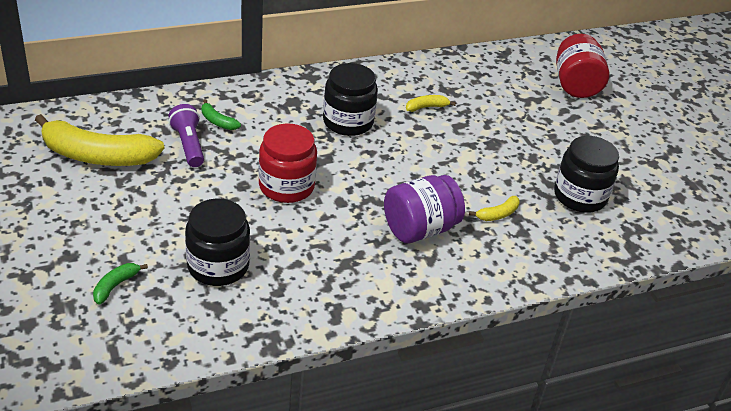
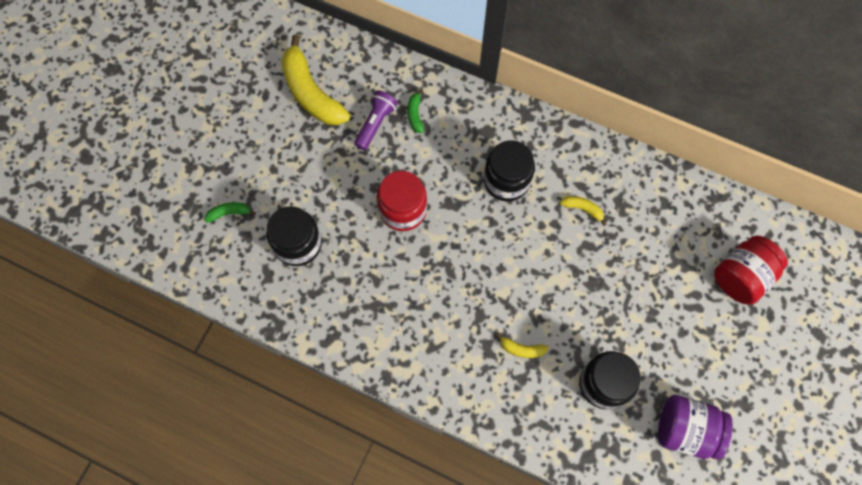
camera: 50 degrees right, 30 degrees up
(420, 229) = (452, 317): purple jar -> purple jar (685, 429)

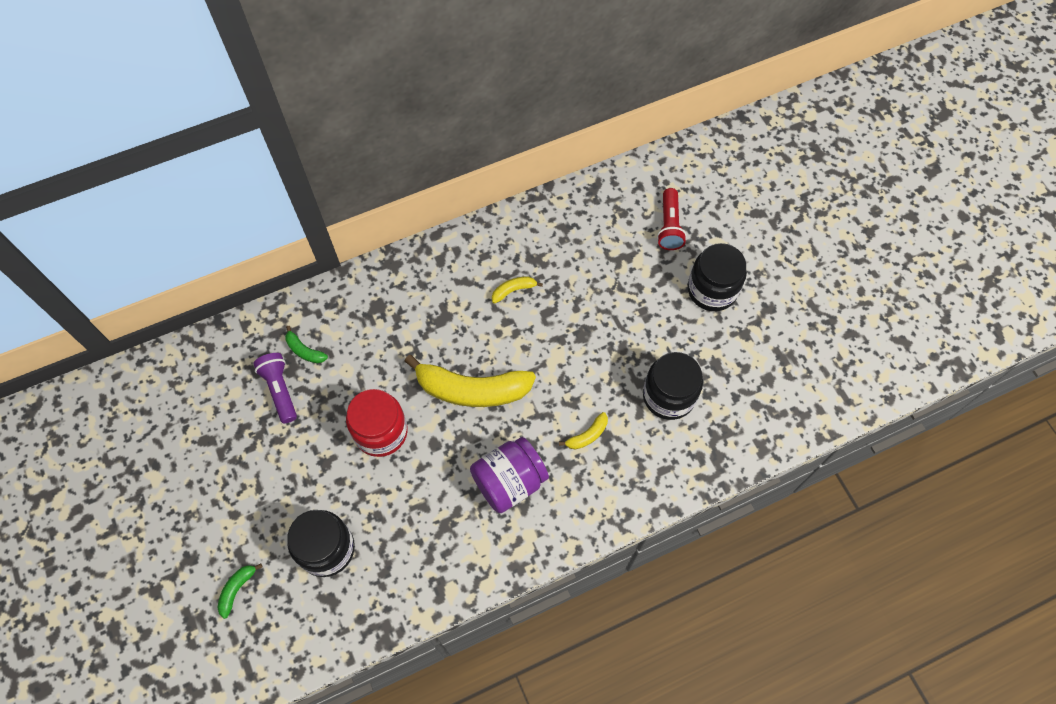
camera: 50 degrees left, 5 degrees down
(311, 93) = (194, 421): yellow banana -> yellow banana (472, 389)
(506, 181) = (434, 327): black jar -> black jar (712, 290)
(685, 429) = (753, 367): purple jar -> purple jar (509, 482)
(740, 276) = (669, 226): red jar -> red flashlight

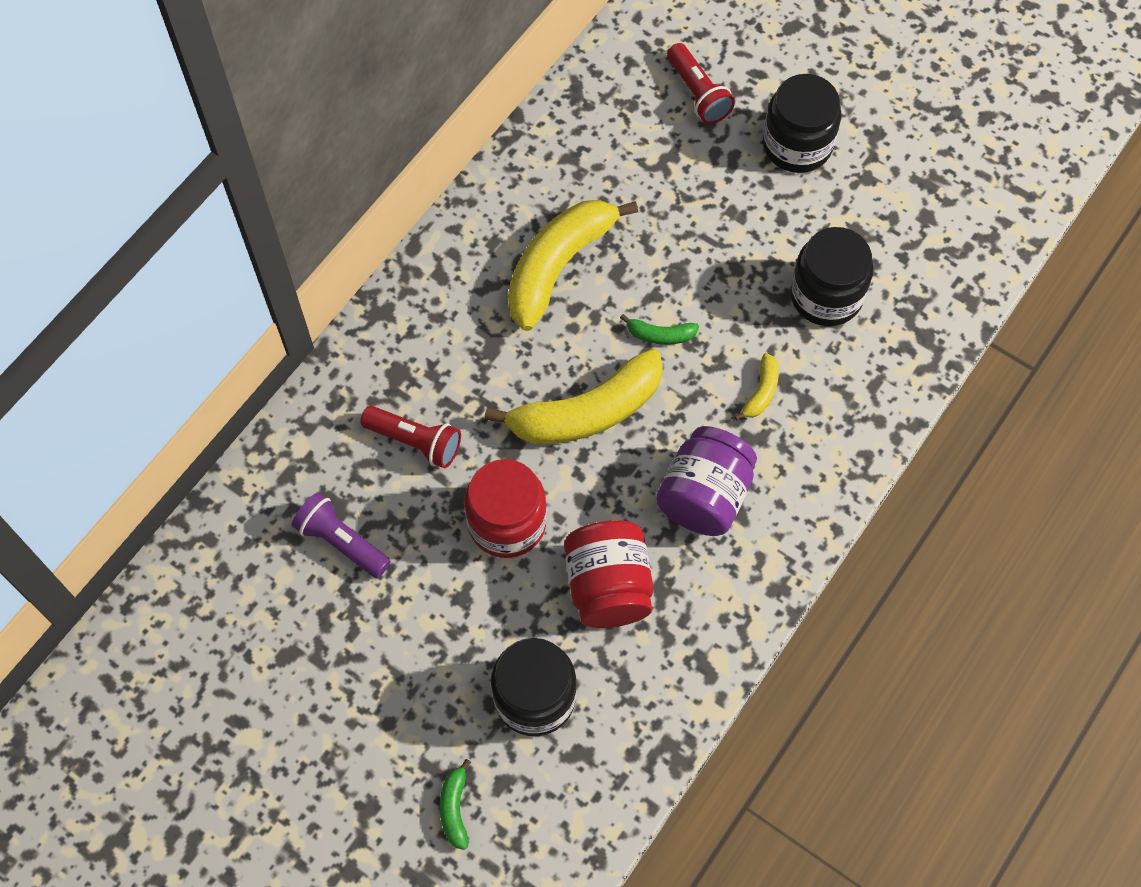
camera: 30 degrees left, 0 degrees up
(304, 350) = (340, 477): green banana -> green banana (660, 335)
(360, 352) = (415, 441): none -> red flashlight
(414, 505) = (608, 586): none -> red jar
(513, 290) = (558, 266): yellow banana -> yellow banana, size x2.32

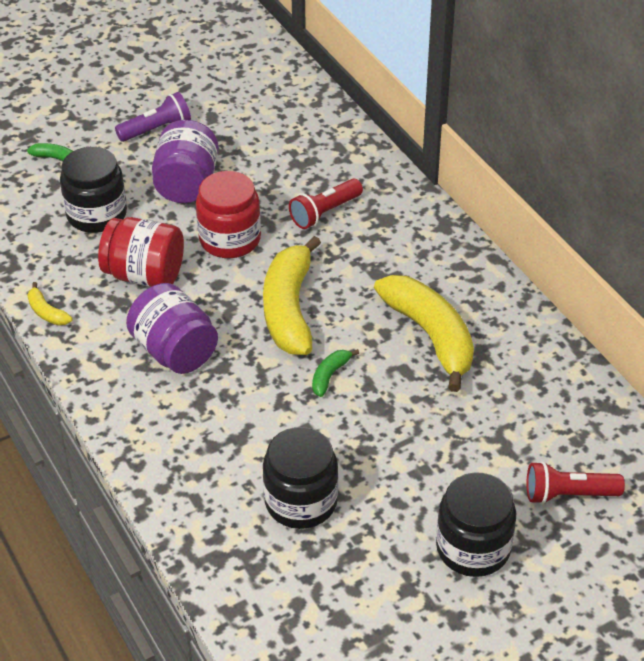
camera: 115 degrees right, 20 degrees down
(342, 542) = (272, 158): purple flashlight -> purple flashlight (156, 129)
(433, 619) = (187, 184): none -> purple jar
(761, 392) = (238, 420): yellow banana -> yellow banana (47, 312)

